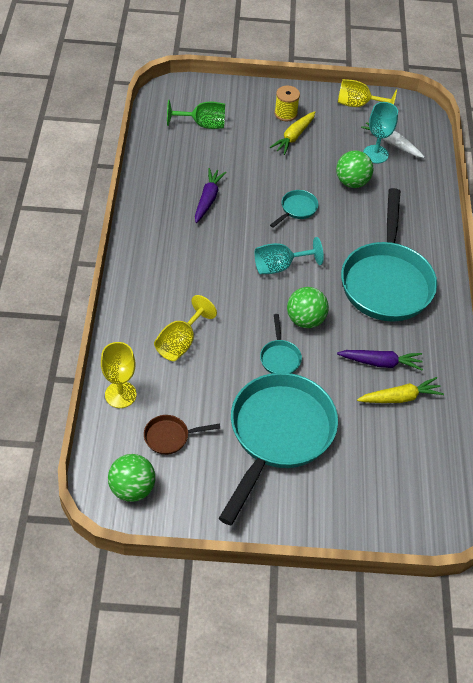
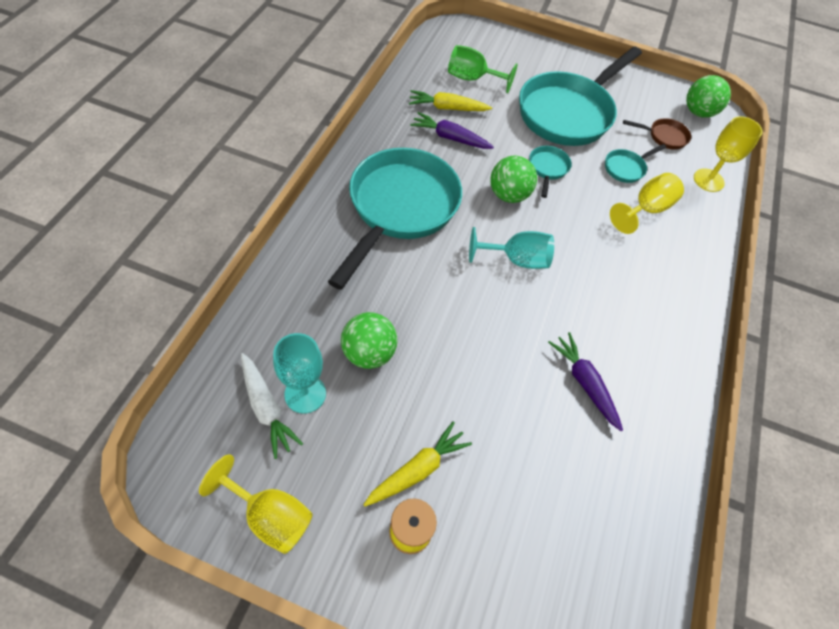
camera: 165 degrees left, 5 degrees up
(203, 124) = (564, 546): green goblet -> green goblet (472, 79)
(208, 199) = (584, 383): purple carrot -> purple carrot turned 120 degrees clockwise
(297, 209) = (465, 331): turquoise pan -> turquoise pan (626, 168)

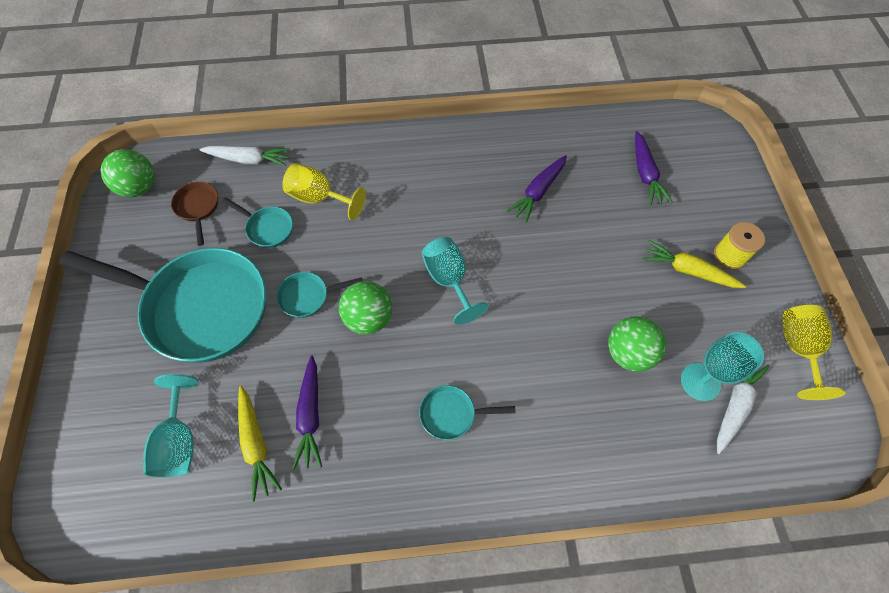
camera: 110 degrees left, 5 degrees up
(400, 208) = (452, 414): turquoise pan -> turquoise pan, size x0.41
(472, 79) = (179, 441): green goblet -> turquoise goblet
(565, 516) = (645, 174): none -> purple carrot
(708, 180) = (249, 160): yellow goblet -> white carrot

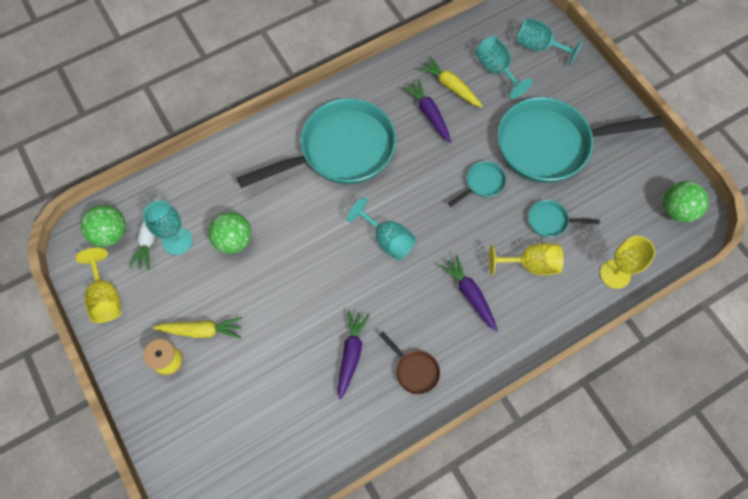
camera: 155 degrees right, 5 degrees up
(97, 451) = (538, 47): none -> turquoise goblet
(198, 208) = (616, 213): brown pan -> brown pan (414, 370)
(249, 160) = (615, 274): white carrot -> yellow goblet
(369, 318) = (430, 187): green ball -> green ball (111, 233)
(452, 414) = (340, 151): turquoise pan -> turquoise pan, size x2.43
(645, 174) = (260, 420): purple carrot -> purple carrot (470, 294)

